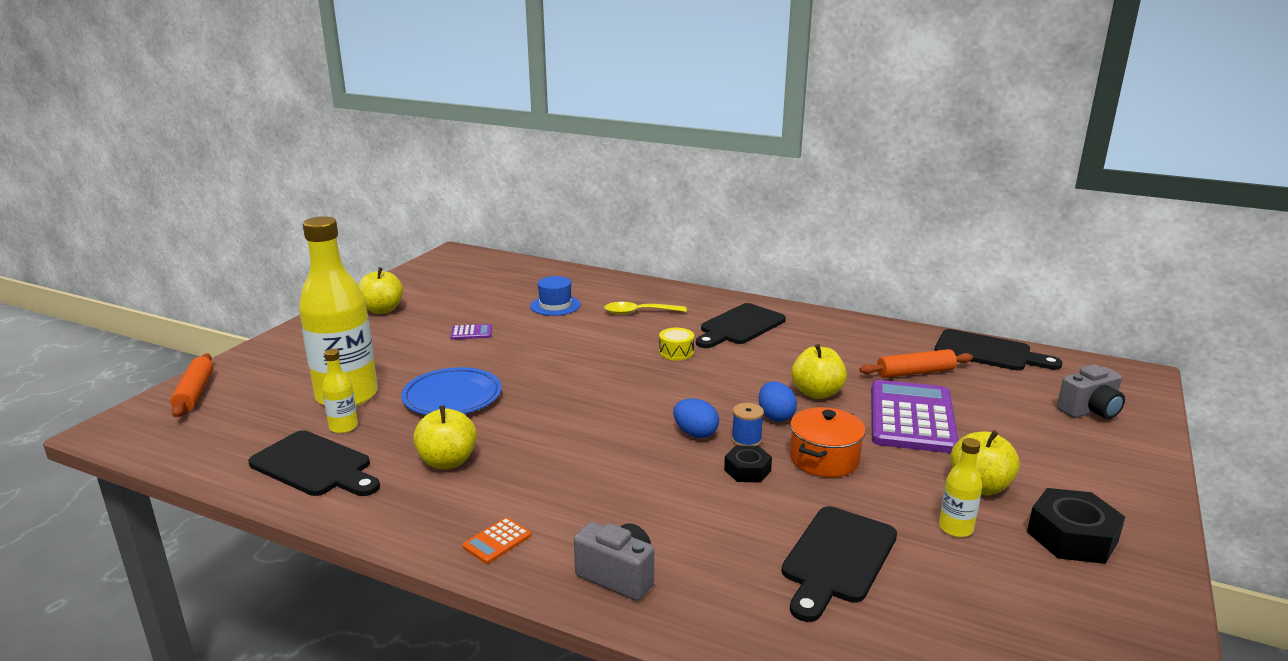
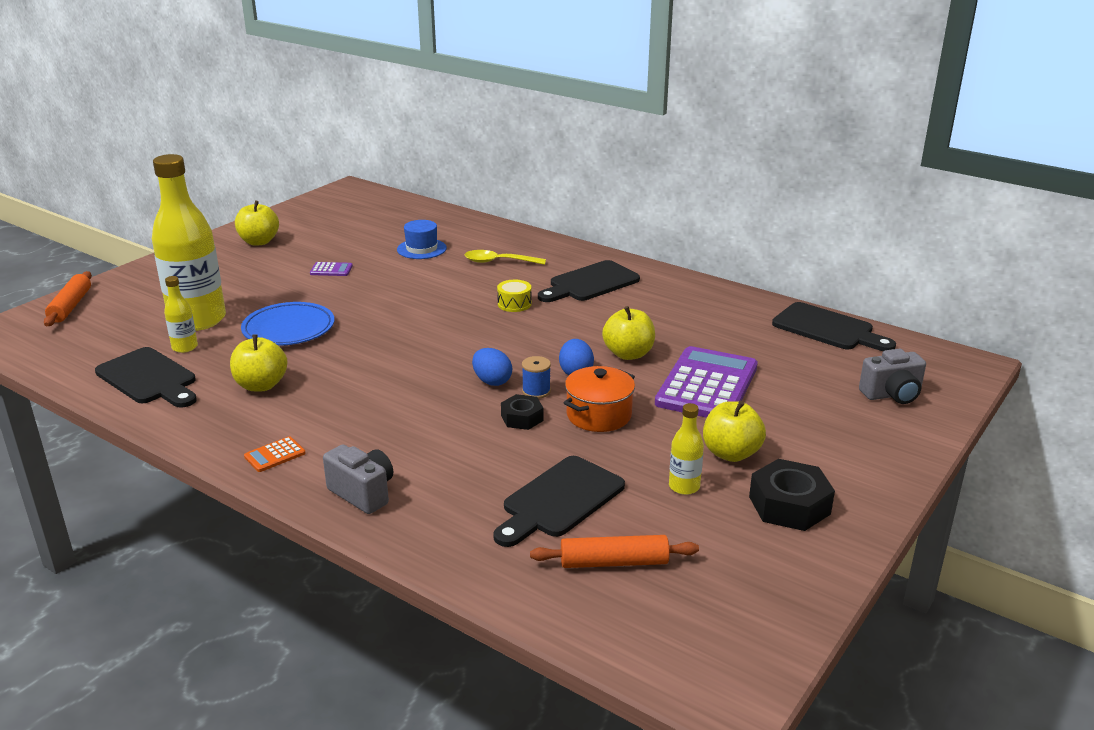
camera: 10 degrees right, 5 degrees up
(915, 373) = (738, 343): orange rolling pin -> orange rolling pin (614, 562)

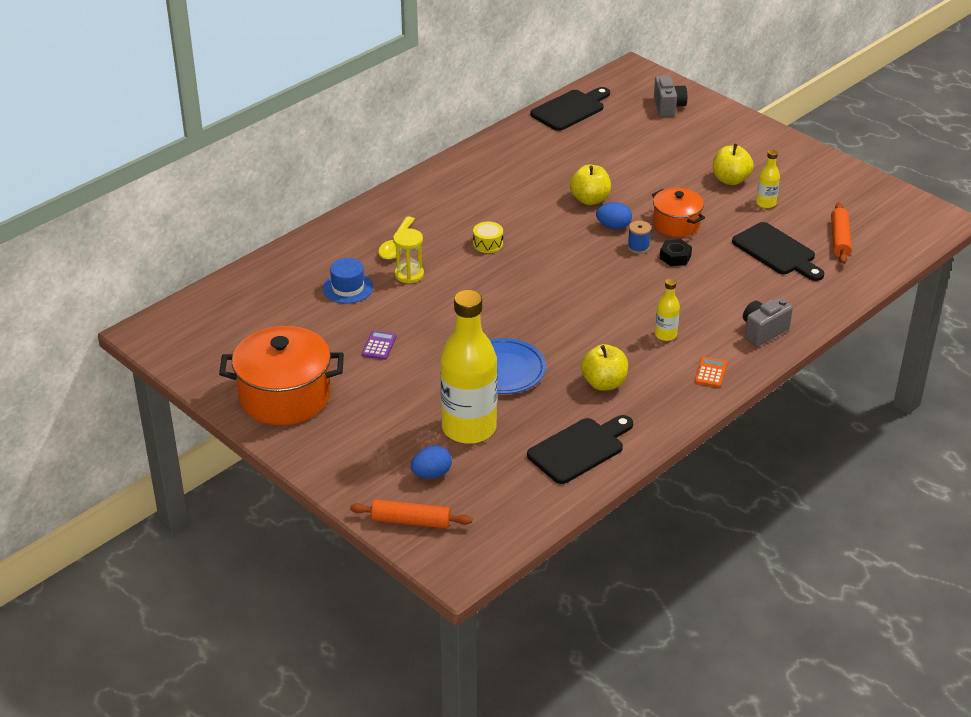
camera: 80 degrees left, 10 degrees up
(185, 347) = (524, 432): yellow bottle -> yellow bottle (666, 335)
(259, 242) = (285, 396): yellow apple -> orange pot
(275, 455) = (711, 372): orange calculator -> orange calculator turned 135 degrees counterclockwise
(449, 272) = (409, 274): none -> yellow hourglass
(492, 381) = (619, 266): blue egg -> blue egg (431, 474)
(590, 283) = (458, 201): black cutting board -> none
(707, 385) = (643, 174): purple calculator -> none
(789, 505) = (788, 170): black nut -> none

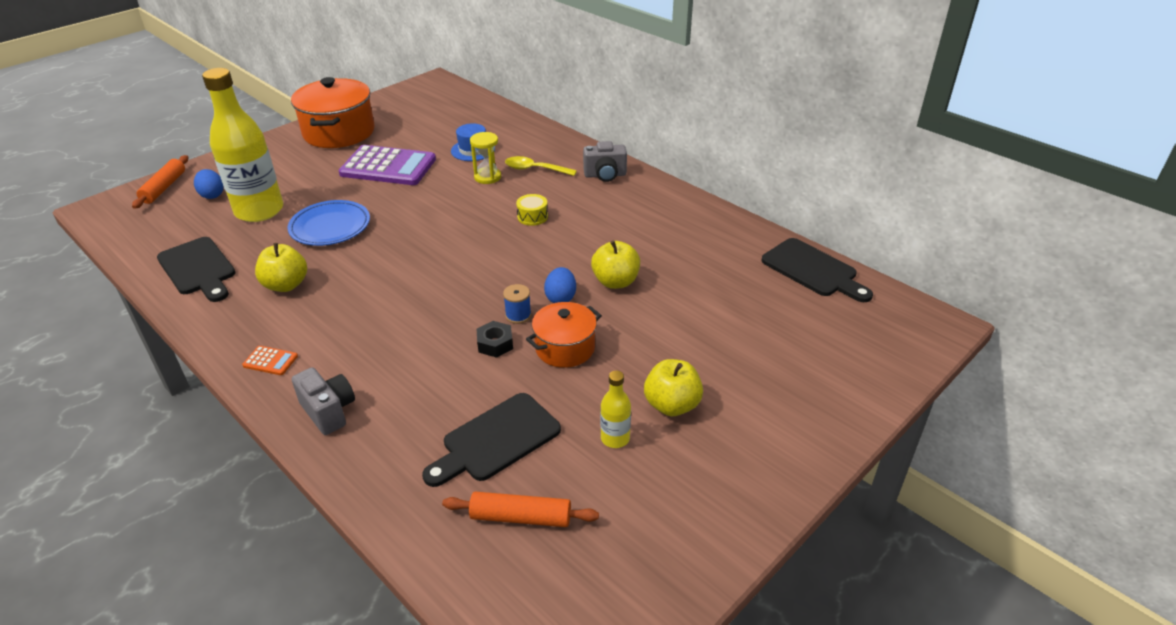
camera: 90 degrees right, 0 degrees up
(379, 346) = (388, 167): purple calculator -> purple calculator, size x2.48
(666, 335) = (349, 330): yellow bottle -> none
(668, 107) = (850, 354): grey camera -> grey camera (605, 175)

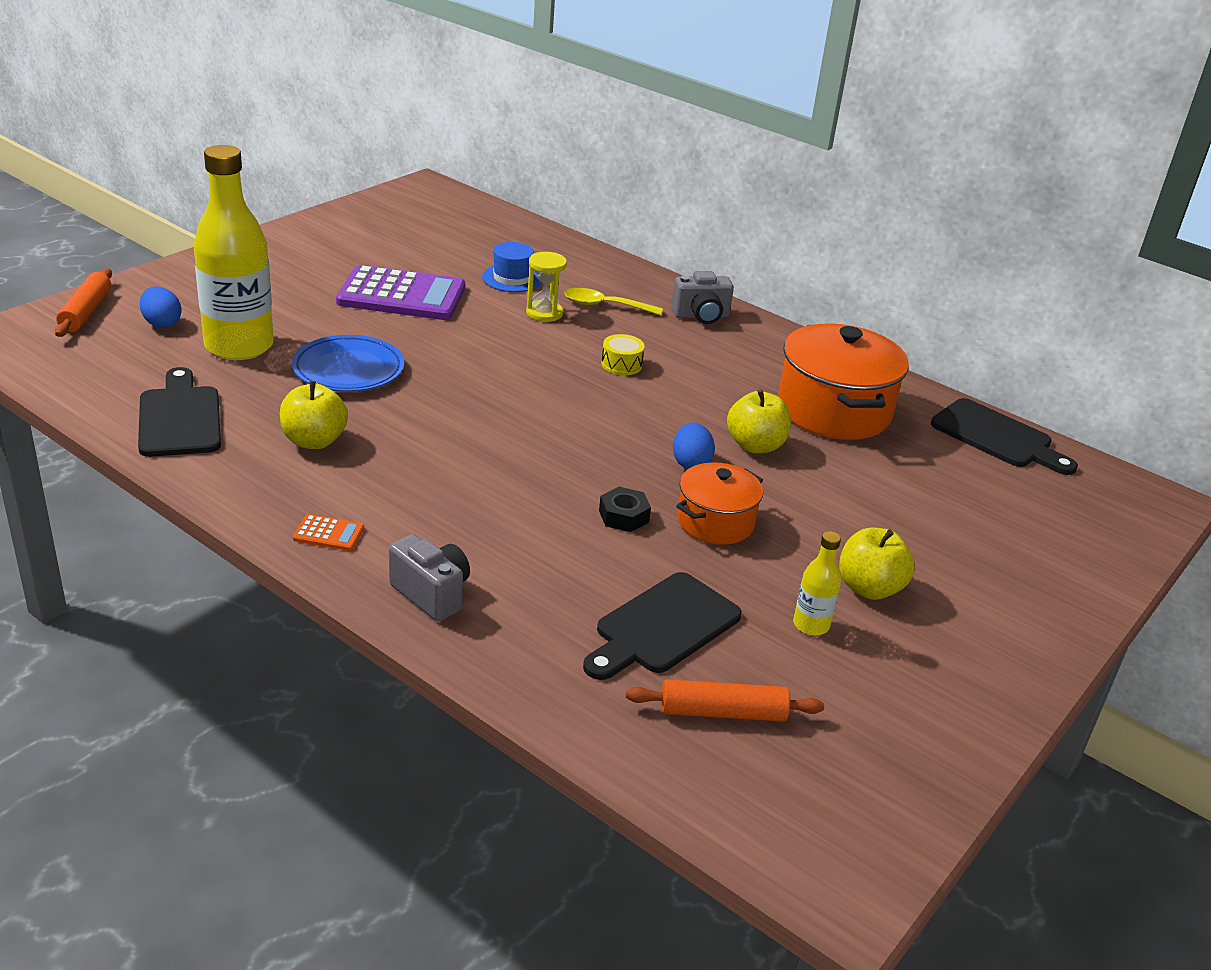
camera: 10 degrees left, 5 degrees down
(198, 269) = (180, 418): black cutting board -> black cutting board turned 150 degrees counterclockwise
(339, 132) = (315, 248): orange pot -> orange pot (833, 410)
(518, 315) = (642, 483): blue spool -> none

